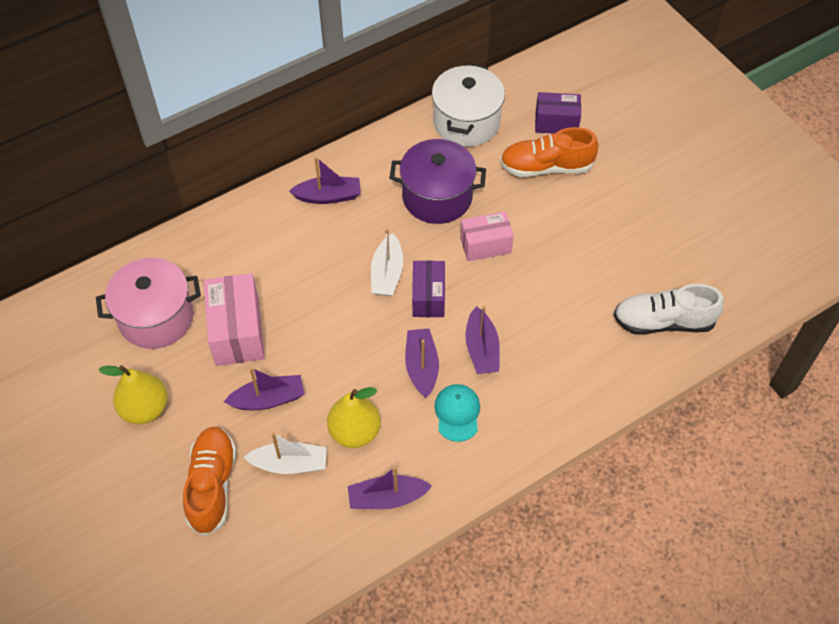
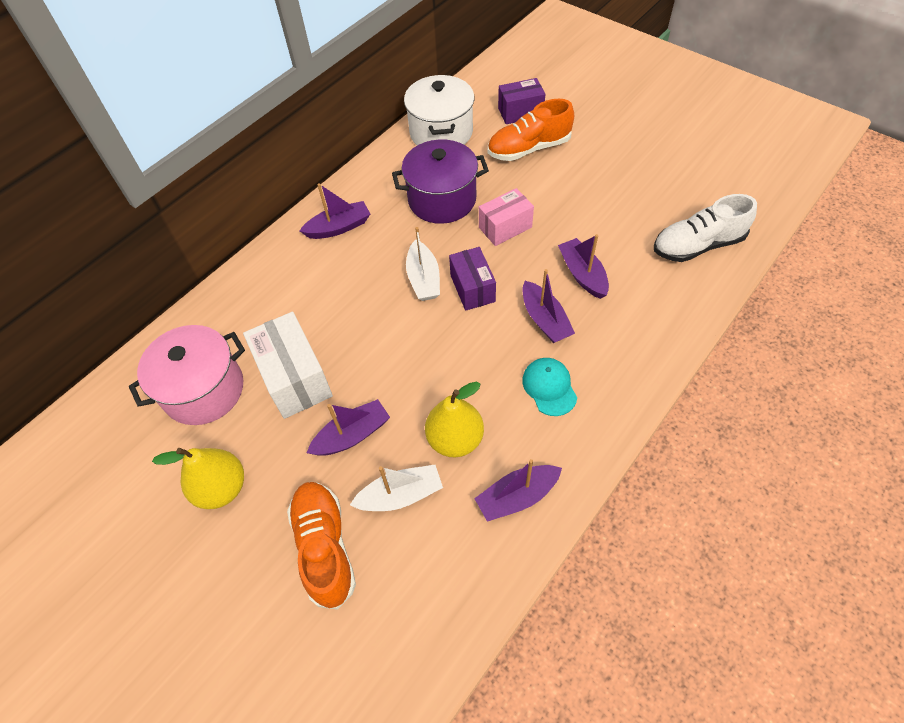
camera: 15 degrees left, 0 degrees up
(237, 332) = (295, 378): pink box -> white box
(421, 367) = (494, 354): purple boat -> purple boat (582, 274)

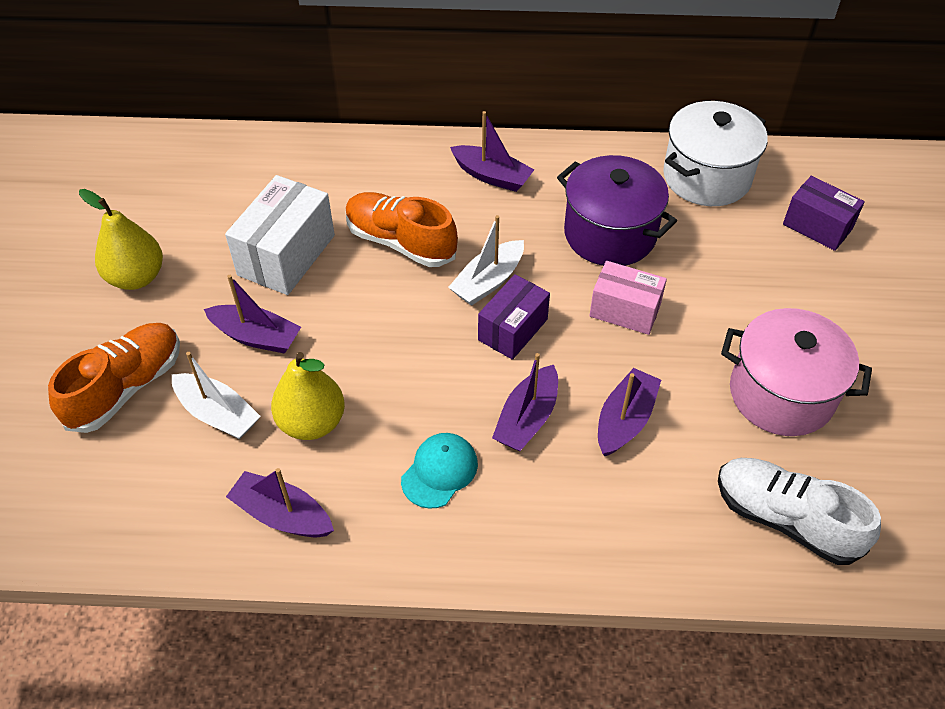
camera: 50 degrees right, 5 degrees down
(204, 390) = (225, 201): pink pot -> pink pot (781, 394)
(529, 148) = (767, 266): orange shoe -> orange shoe (401, 242)

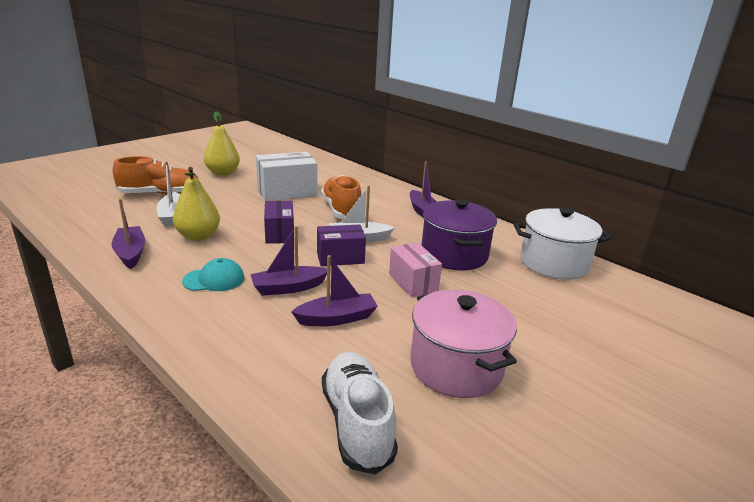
camera: 40 degrees right, 25 degrees down
(256, 336) = (230, 205): purple boat -> none
(817, 226) = (606, 315): purple box -> purple box (279, 234)

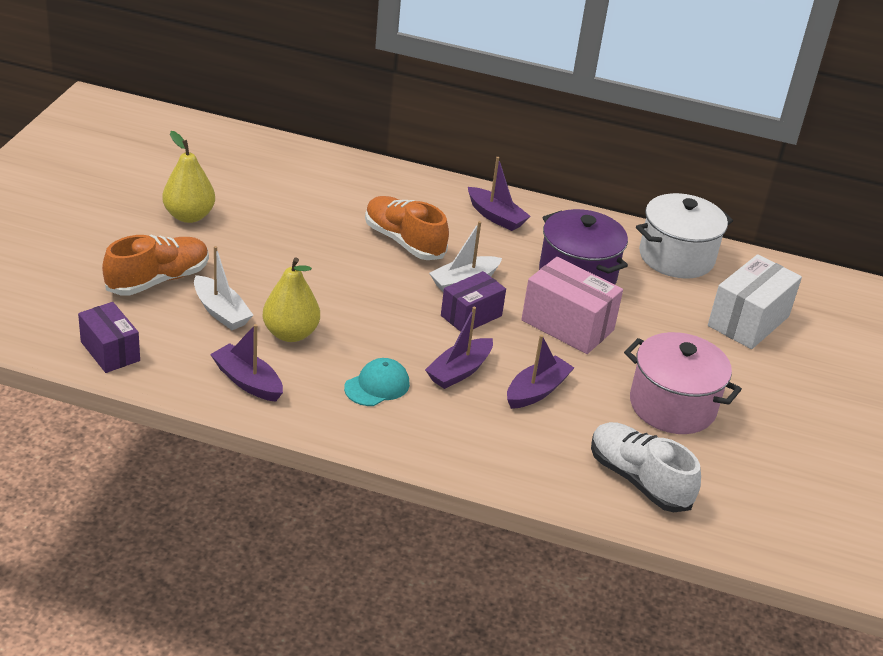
camera: 30 degrees left, 10 degrees up
(279, 234) = (374, 301): purple box -> purple box (110, 351)
(287, 192) = (310, 229): white box -> white box (748, 321)
(413, 282) = (567, 325): pink box -> pink box, size x1.50

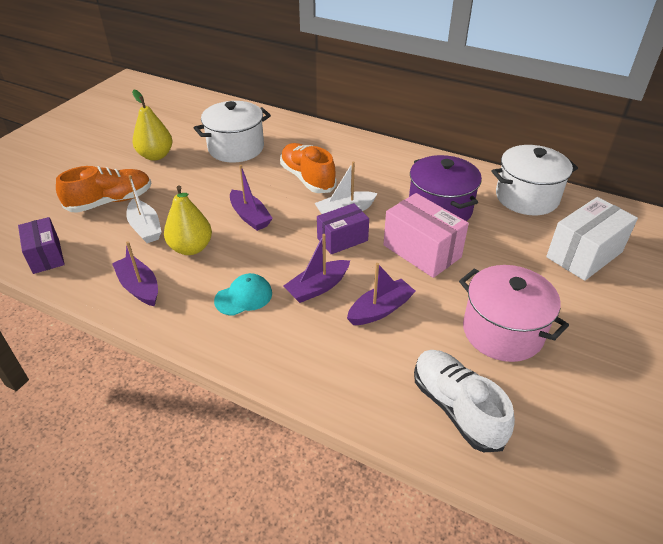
camera: 15 degrees right, 5 degrees up
(294, 203) = (236, 148): none -> white pot
(496, 216) = (385, 162): purple boat -> purple boat (250, 216)

